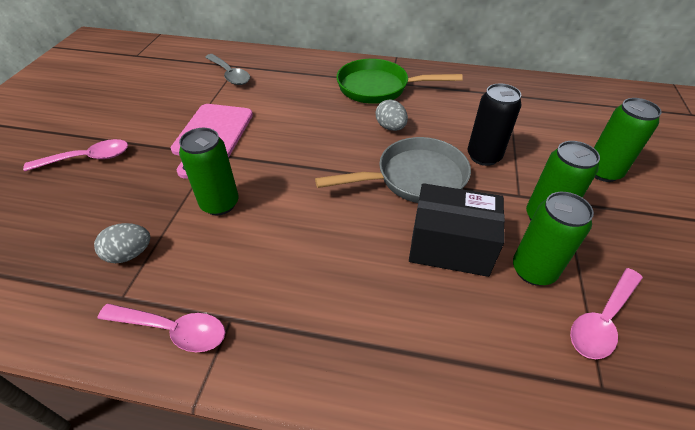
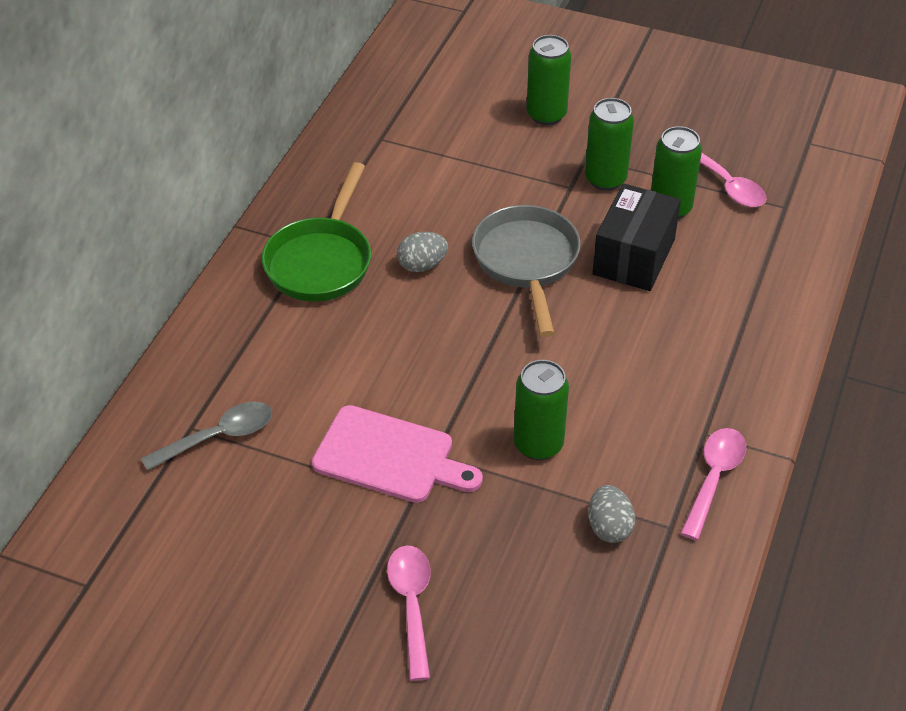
camera: 80 degrees left, 0 degrees up
(484, 156) = (500, 196): black can -> none

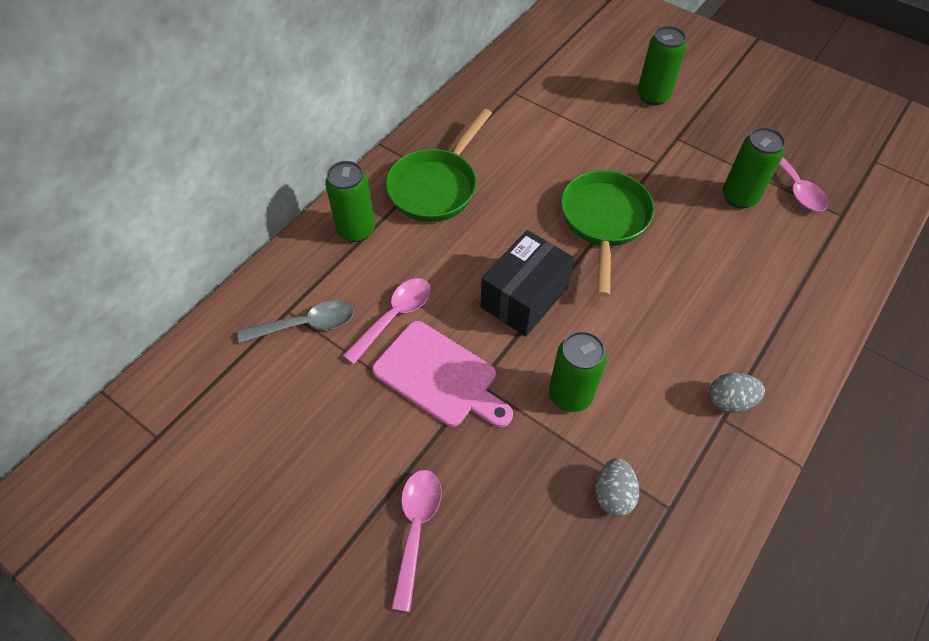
camera: 15 degrees right, 10 degrees up
(422, 265) = (516, 206): grey egg -> grey egg (729, 401)
(527, 262) = (604, 221): grey pan -> green pan
(605, 179) = (689, 160): green can -> green can (356, 230)
(633, 257) = (697, 235): black box -> black box (524, 297)
(714, 478) = (722, 467): pink spoon -> pink spoon (394, 316)

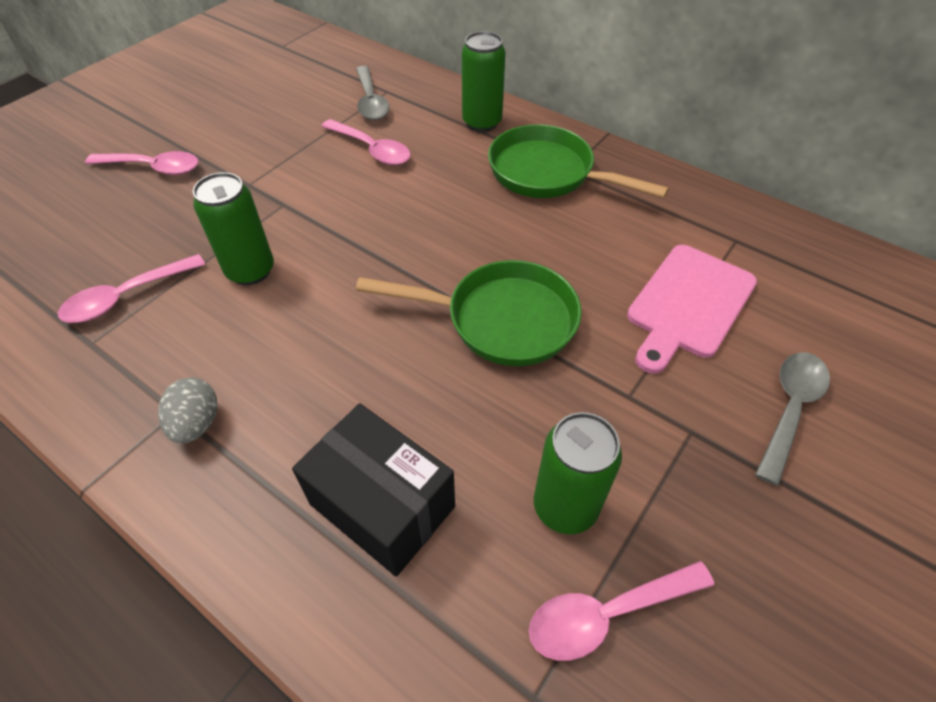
camera: 90 degrees right, 5 degrees down
(440, 376) = (298, 179): pink cutting board -> pink cutting board (688, 304)
(524, 297) = (384, 239): black box -> black box (382, 505)
(613, 494) = (126, 297): grey egg -> pink spoon
(653, 96) = (790, 409): green can -> grey spoon

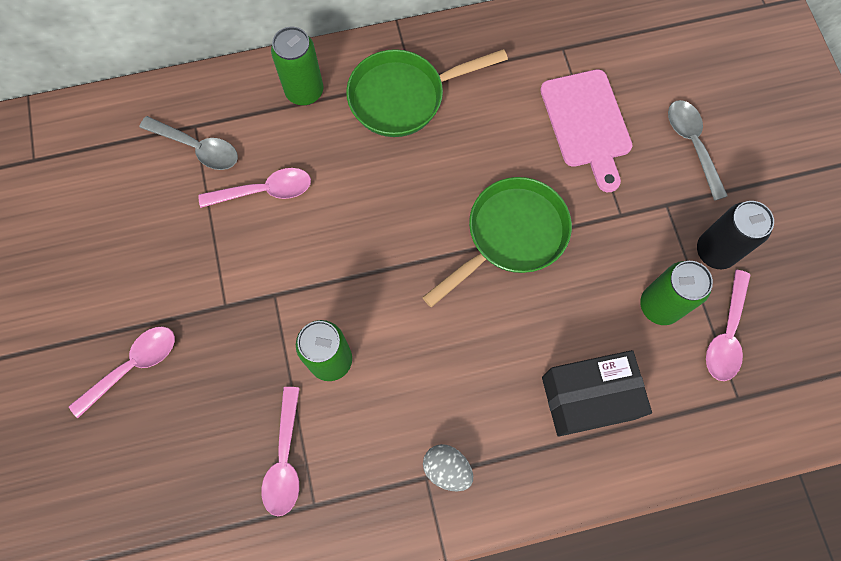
camera: 50 degrees left, 20 degrees up
(697, 522) = (715, 251): none -> black can

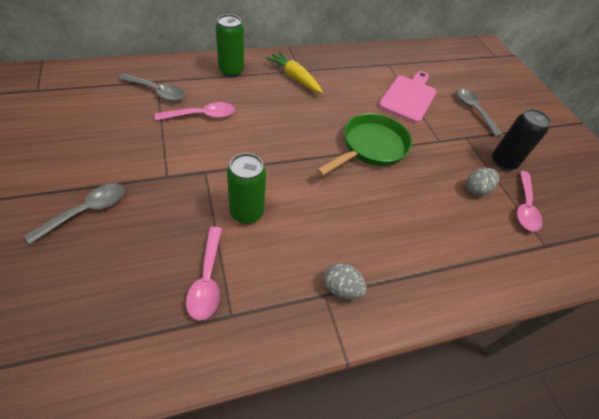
camera: 10 degrees left, 20 degrees down
(133, 366) = (86, 211): pink spoon -> grey spoon
(404, 97) = (294, 78): green pan -> yellow carrot
(587, 123) = (409, 97): pink cutting board -> pink cutting board turned 135 degrees counterclockwise
(588, 398) = (440, 242): black box -> none
(659, 306) = (476, 189): green can -> grey egg

